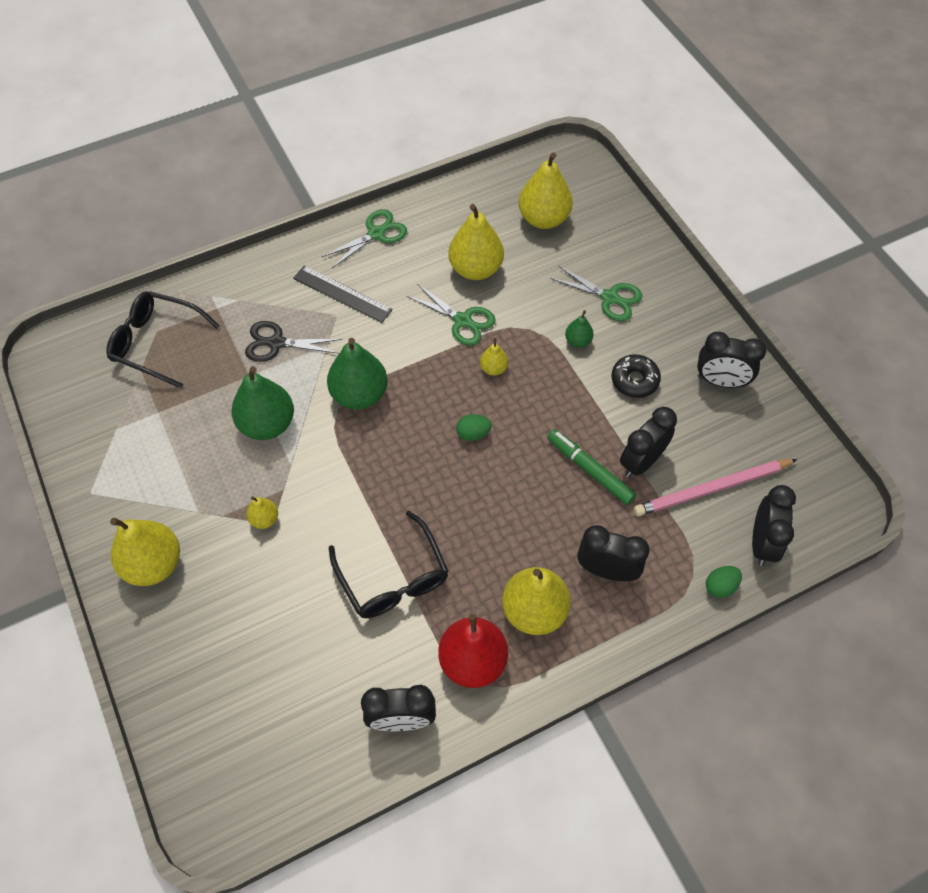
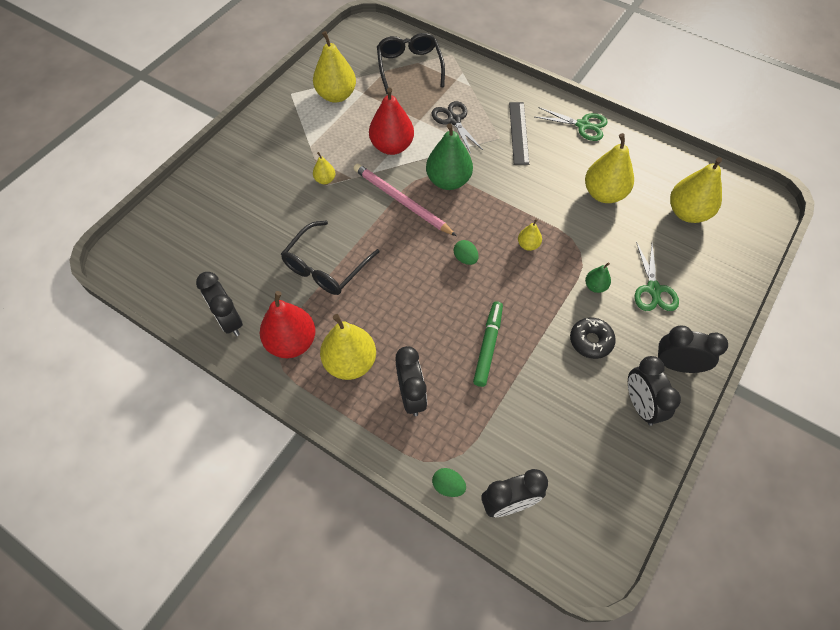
camera: 60 degrees right, 0 degrees up
(153, 564) = (263, 145): yellow pear -> yellow pear (336, 95)
(267, 424) = (392, 146): green pear -> red pear
(462, 320) = (553, 207): green scissors -> none
(641, 462) = (520, 378): black clock -> black clock (677, 365)
(712, 489) = (532, 442): pink pencil -> pink pencil (401, 201)

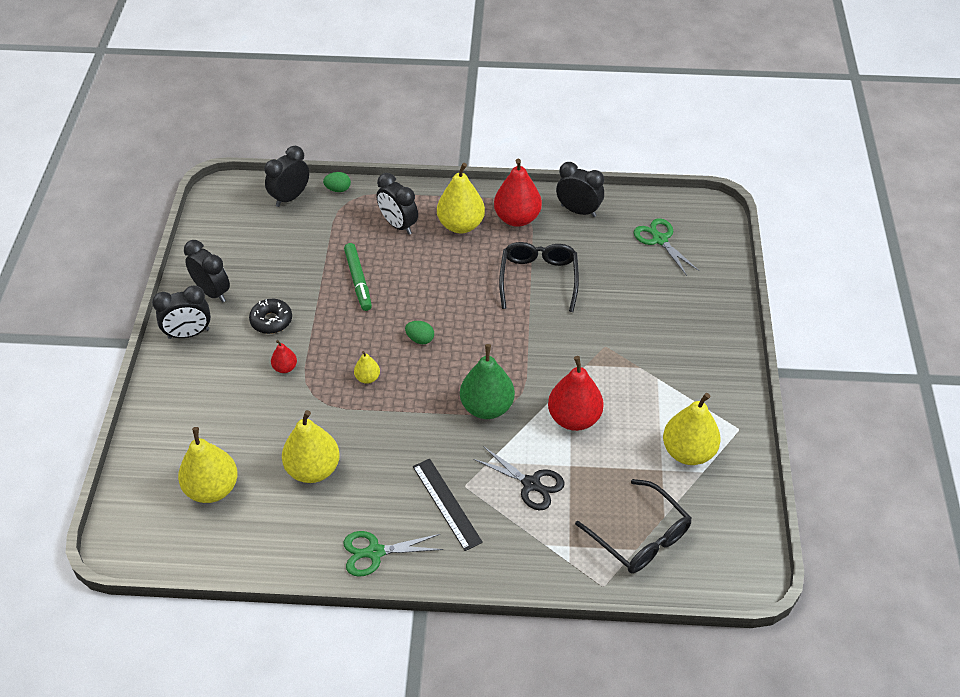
camera: 150 degrees right, 10 degrees down
(325, 180) = (609, 351): yellow pear -> none
(401, 201) = (518, 365): pink pencil -> none
(595, 286) = (285, 368): green pear -> red pear
(653, 289) = (227, 389): green scissors -> green scissors (660, 240)

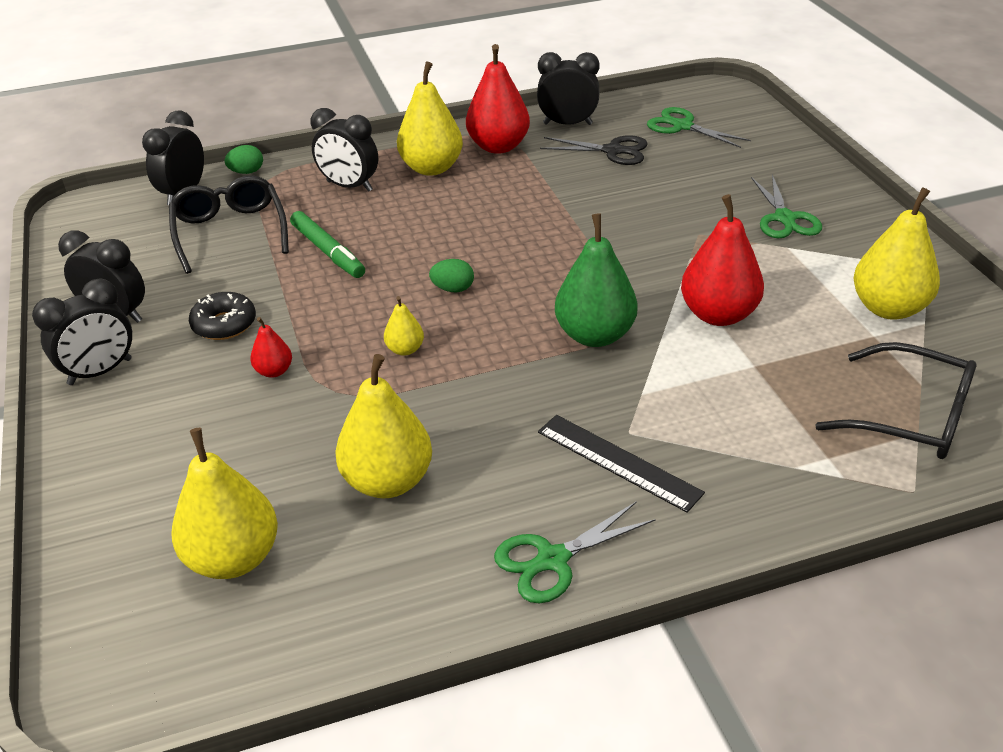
camera: 20 degrees left, 10 degrees down
(531, 484) = (719, 402): black scissors -> black scissors (612, 151)
(538, 279) = (566, 193): black glasses -> black glasses (230, 232)
(673, 352) = (784, 218): none -> green scissors

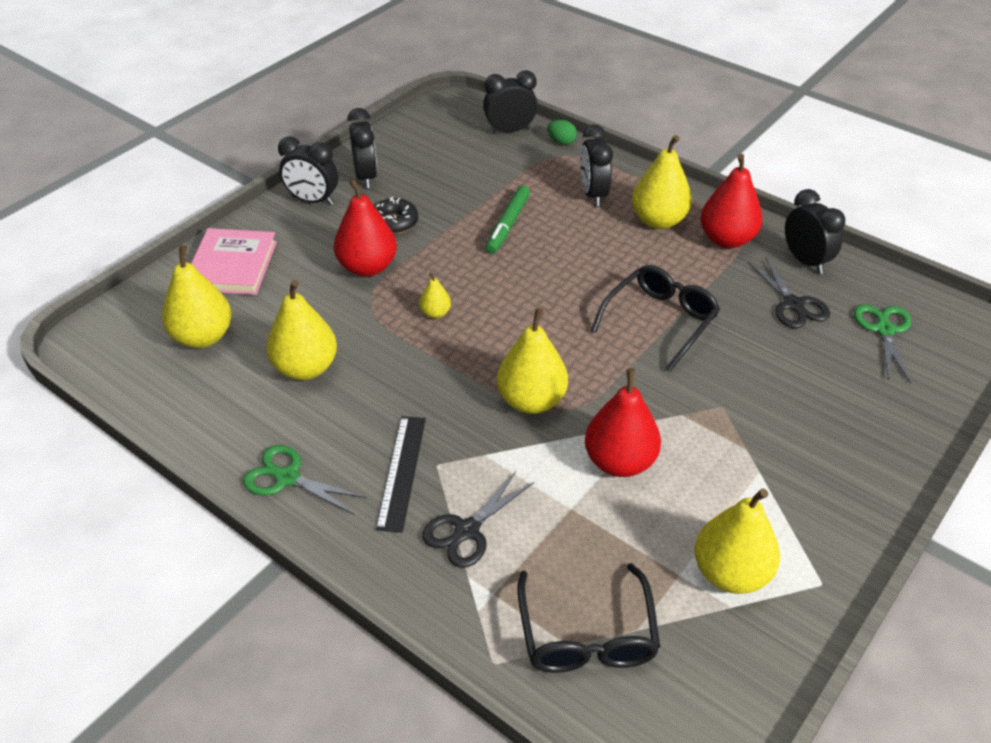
camera: 55 degrees right, 5 degrees up
(130, 484) = (232, 265): none -> pink book
(230, 232) = (488, 172): black glasses -> black glasses (660, 321)
(274, 371) = (367, 267): red pear -> red pear, size x2.05
(453, 289) = (520, 303): green egg -> none
(595, 335) = (531, 400): green pear -> yellow pear
(734, 444) = (467, 530): none -> black scissors
(784, 218) = (804, 454): green scissors -> none

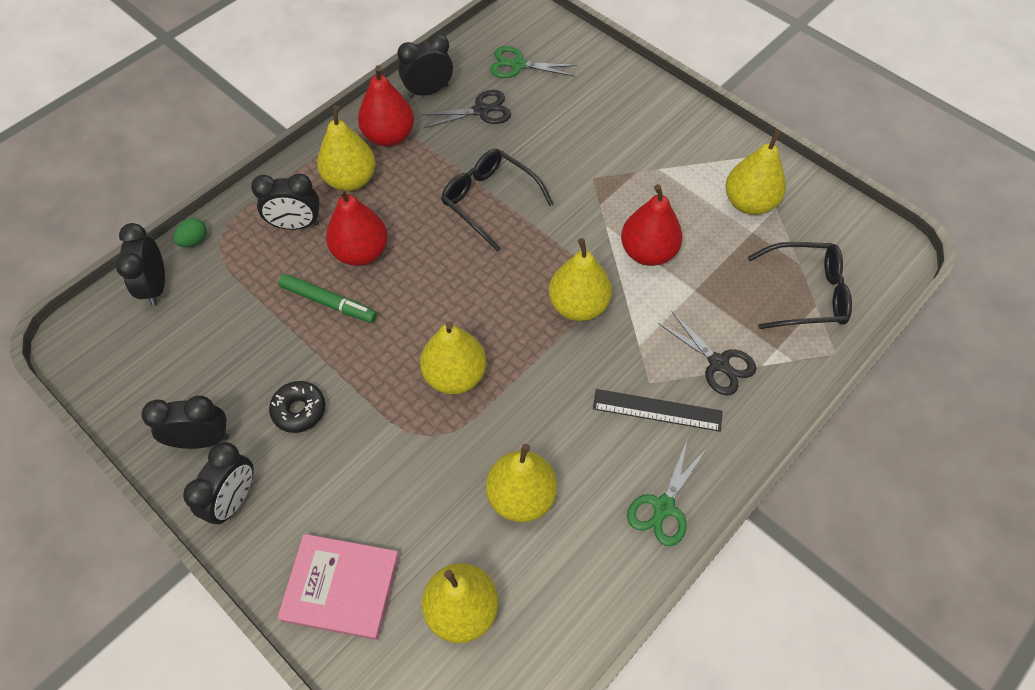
camera: 85 degrees left, 15 degrees up
(367, 267) = (372, 438): red pear -> red pear (361, 252)
(435, 313) = (455, 375): yellow pear -> yellow pear, size x2.05

